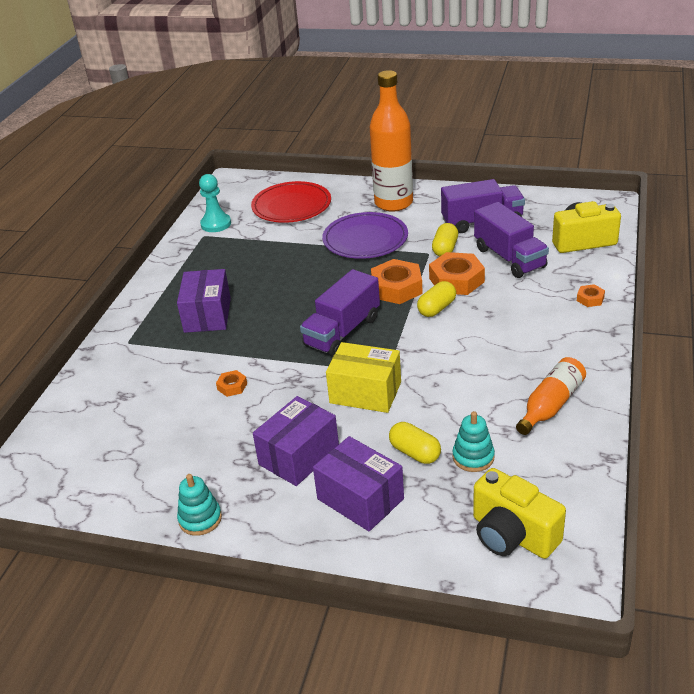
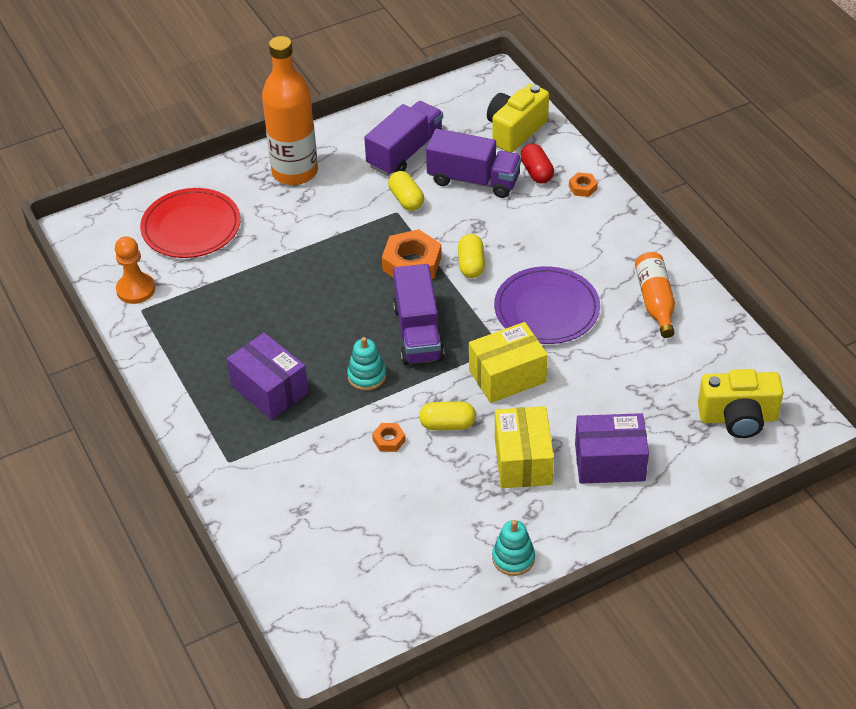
camera: 45 degrees left, 10 degrees up
(216, 224) = (136, 289): turquoise pawn -> orange pawn
(299, 456) = (523, 461): purple box -> yellow box
(365, 239) = (318, 227): purple plate -> purple plate (546, 309)
(415, 452) = (605, 401): yellow capsule -> yellow capsule (447, 424)
(456, 280) = (454, 227): orange nut -> none
(473, 457) = (649, 378): turquoise stacking toy -> turquoise stacking toy (366, 376)
(565, 273) = (536, 172): none -> red capsule

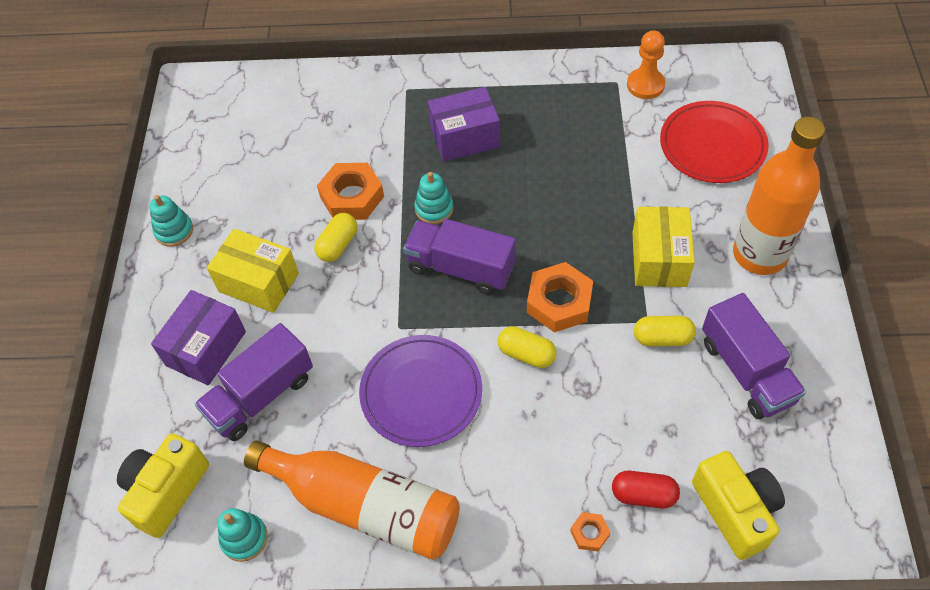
camera: 120 degrees right, 10 degrees up
(389, 440) = (352, 197): orange nut -> orange nut, size x2.05
(473, 180) = (663, 419): purple truck -> purple truck (261, 396)
(507, 376) = (359, 316): yellow box -> yellow box (659, 259)
(655, 301) = (365, 506): orange bottle -> orange bottle, size x1.74
(731, 354) = (244, 538): none -> turquoise stacking toy

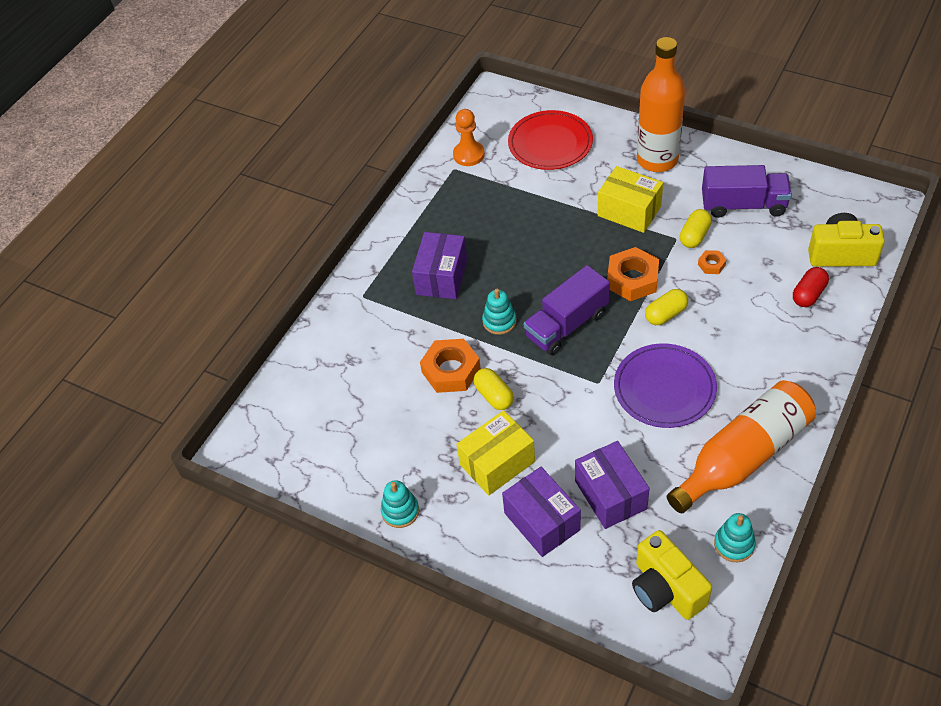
camera: 60 degrees left, 5 degrees down
(261, 396) = (610, 495): purple truck -> purple box
(589, 533) = (823, 333): orange nut -> orange nut (711, 264)

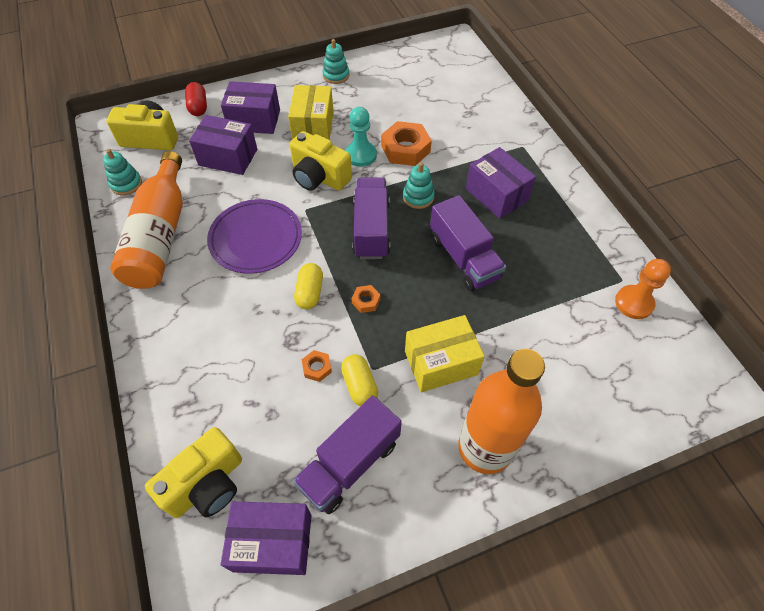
camera: 125 degrees right, 5 degrees up
(494, 396) = (361, 155): yellow capsule -> turquoise pawn
(530, 255) = (464, 258): none -> purple truck
(550, 143) = (595, 376): red plate -> none
(553, 403) = (319, 177): none -> yellow camera
(632, 279) = (366, 301): orange nut -> orange nut, size x0.49
(808, 294) = (206, 407): red capsule -> red capsule (198, 107)
(823, 203) = (272, 542): none -> purple box

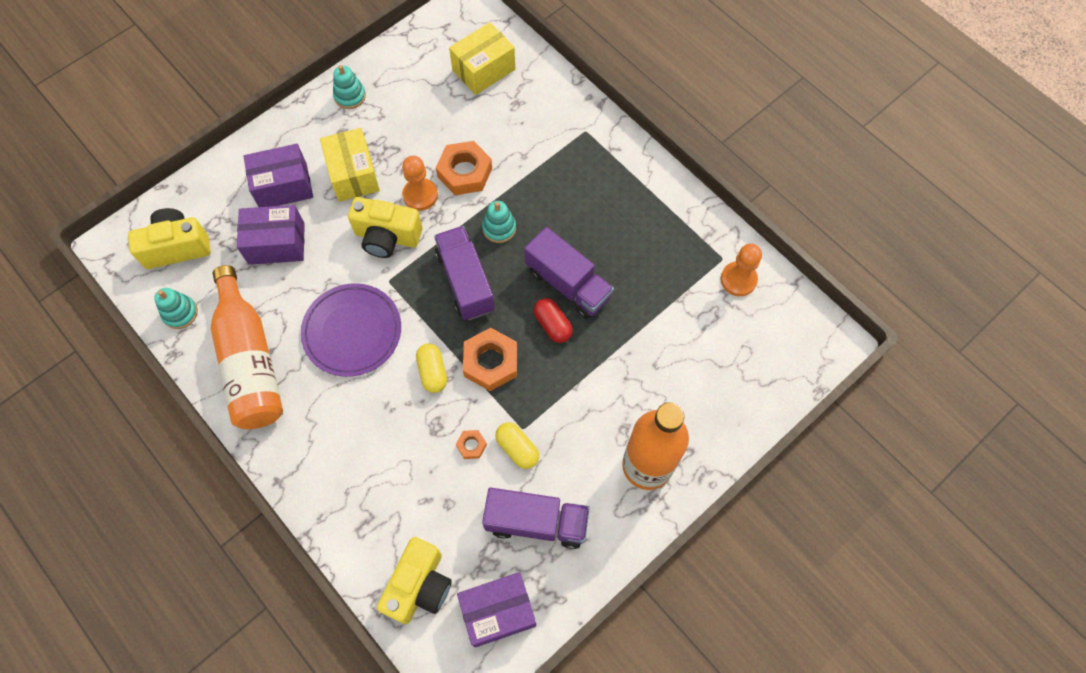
camera: 20 degrees left, 10 degrees up
(198, 107) = (210, 188): red capsule -> red capsule (552, 325)
(350, 463) = (536, 522): purple truck -> purple truck turned 105 degrees counterclockwise
(361, 155) = (420, 195): turquoise pawn -> orange pawn
(366, 301) = (490, 362): orange nut -> orange nut, size x2.05
(441, 363) = (583, 401): yellow box -> yellow box (483, 70)
(496, 195) = (577, 200): purple box -> none

